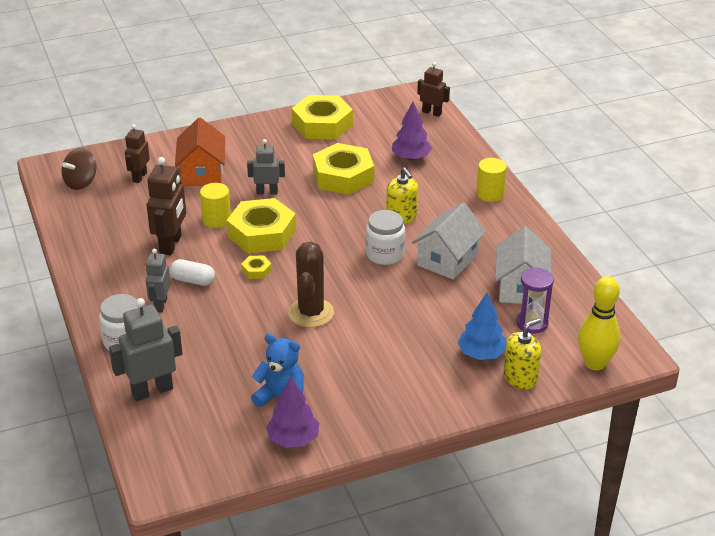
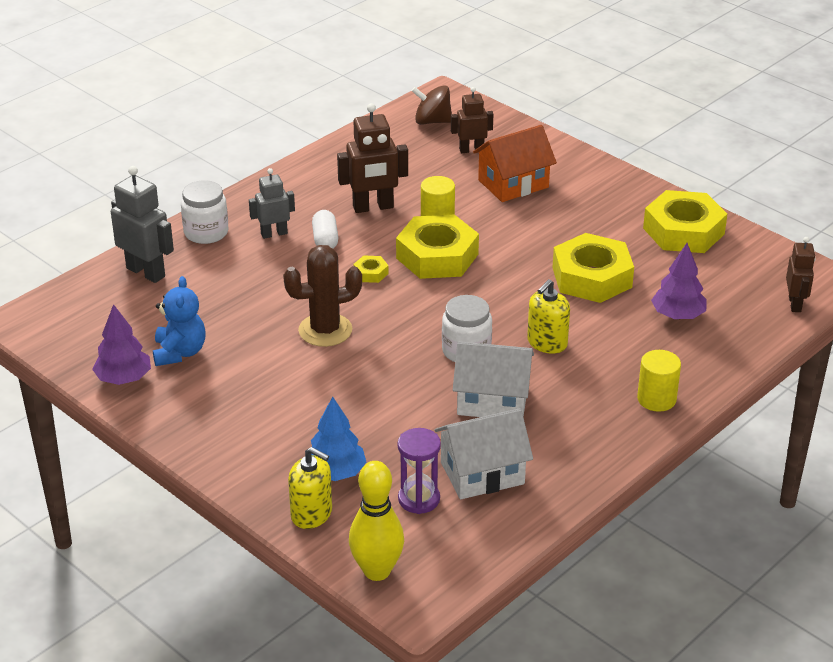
camera: 65 degrees right, 0 degrees up
(267, 192) = (514, 235): grey robot -> none

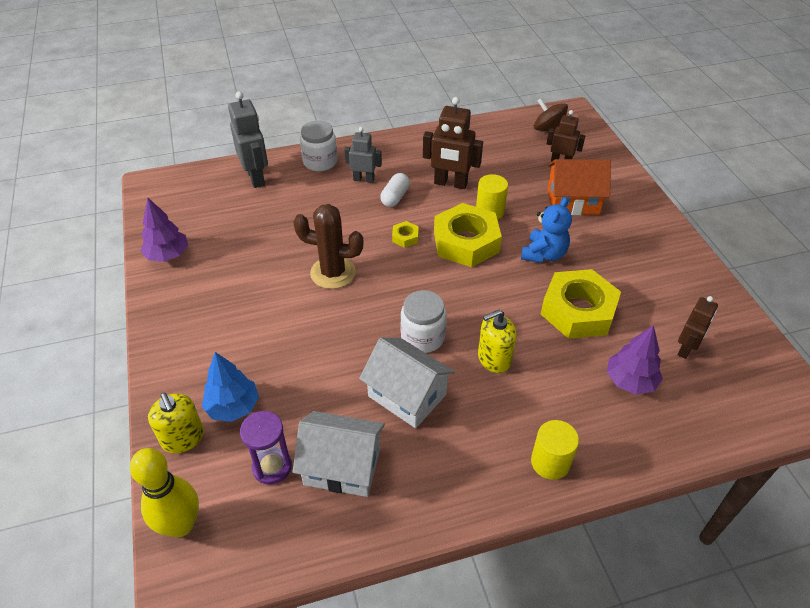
camera: 30 degrees right, 10 degrees up
(179, 352) = (221, 249): blue teddy bear -> blue teddy bear (544, 254)
(683, 231) = (691, 298): yellow nut -> none
(795, 304) = (755, 417): brown robot -> brown robot (686, 349)

